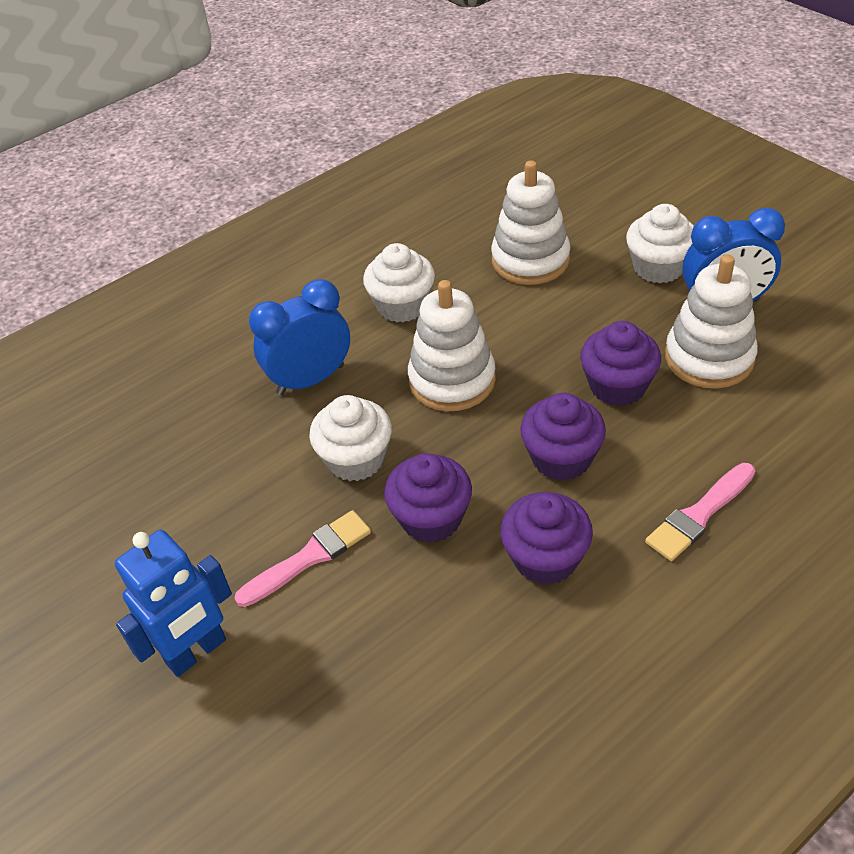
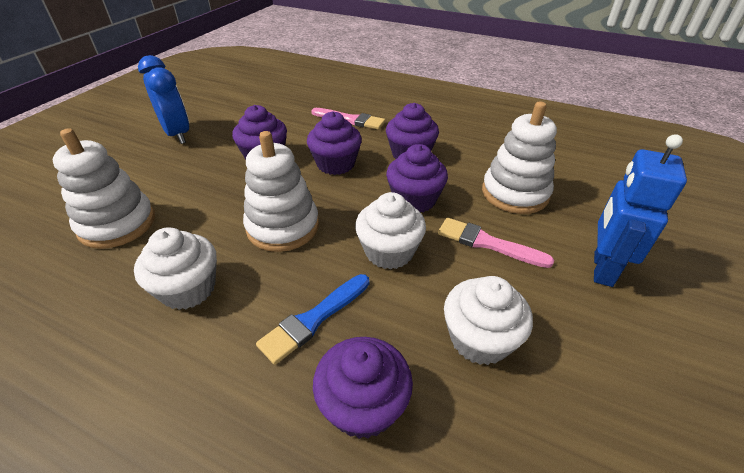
camera: 120 degrees left, 5 degrees down
(196, 652) = (602, 269): blue robot -> blue robot turned 90 degrees counterclockwise
(214, 391) = (363, 405): none -> purple cupcake
(310, 380) = (314, 319): blue clock -> blue brush
(658, 267) = (134, 162): white cupcake -> white cupcake (479, 339)
(709, 358) = (230, 132): white stacking toy -> white stacking toy (515, 193)

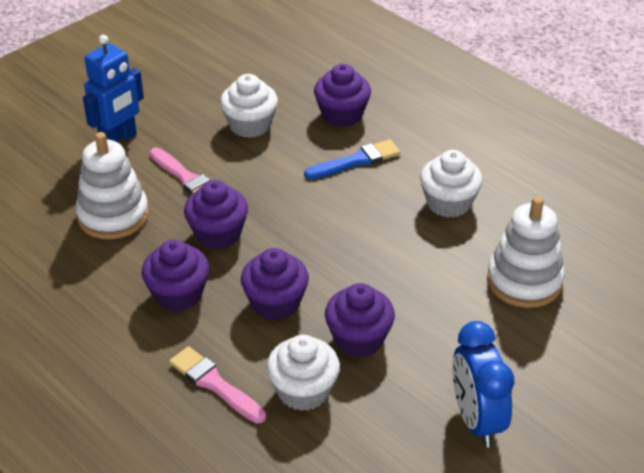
camera: 160 degrees left, 0 degrees up
(283, 227) = (360, 237): white stacking toy -> none
(389, 252) = (274, 192): white cupcake -> white cupcake (303, 391)

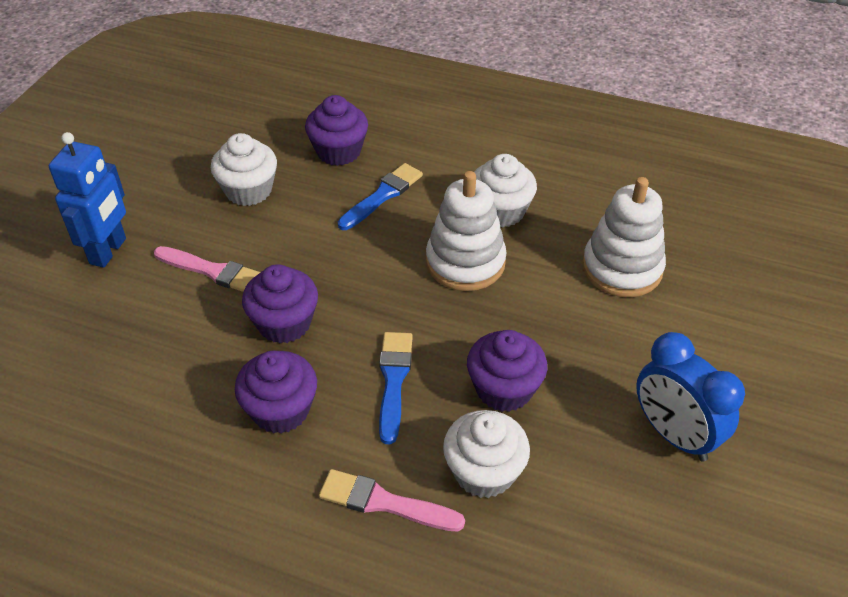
camera: 25 degrees left, 5 degrees up
(113, 215) = (151, 342): white stacking toy -> white stacking toy (465, 262)
(275, 303) = (393, 381): purple cupcake -> blue brush

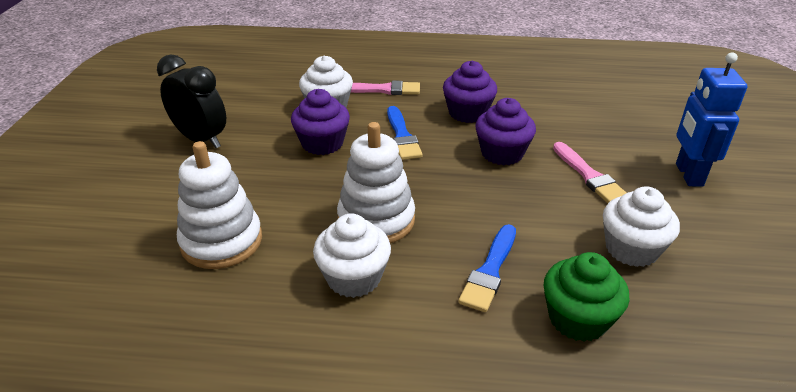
camera: 165 degrees right, 10 degrees down
(213, 271) = (589, 176): pink brush -> pink brush turned 120 degrees counterclockwise
(338, 151) = (578, 319): purple cupcake -> green cupcake
(674, 435) = (201, 139): blue clock -> black clock

